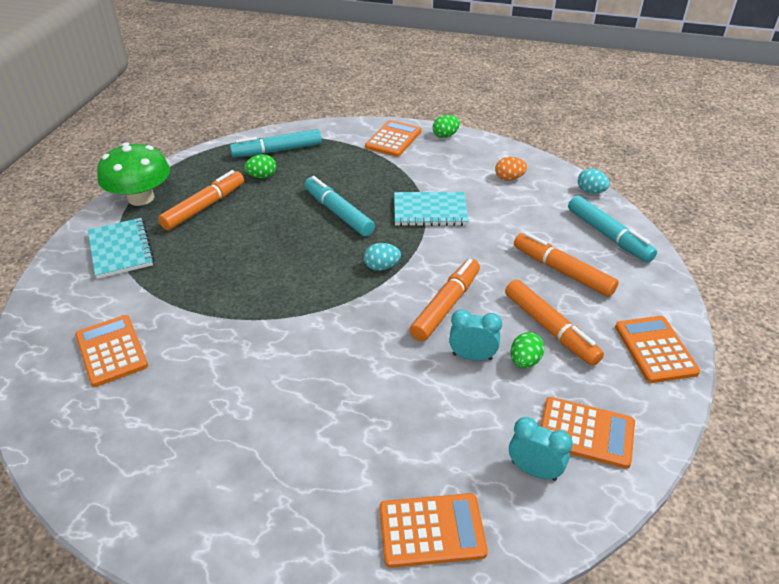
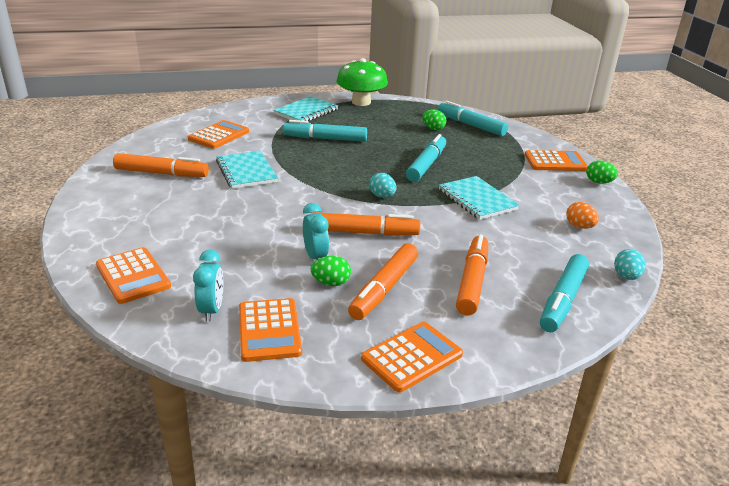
camera: 60 degrees right, 10 degrees down
(204, 207) = (375, 121): orange marker -> orange marker (161, 173)
(213, 260) = (325, 139): none -> turquoise marker
(242, 354) = (246, 172): none -> turquoise notebook

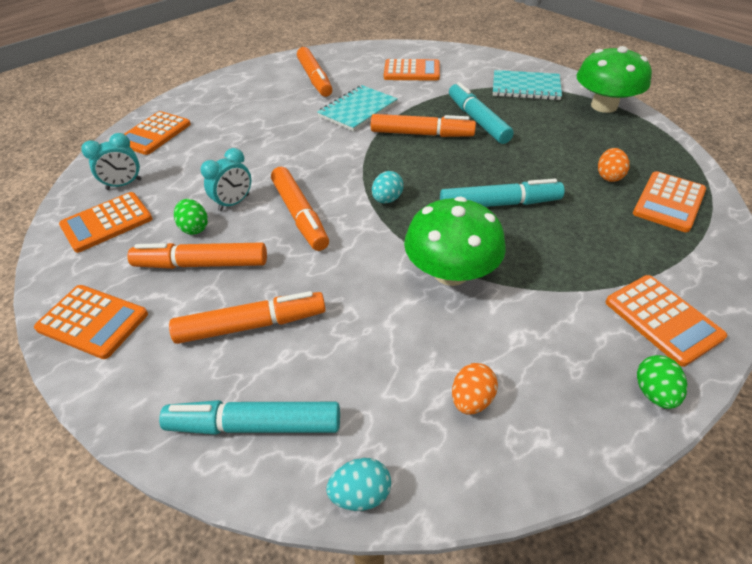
camera: 65 degrees right, 15 degrees up
(316, 161) = (421, 134): none -> orange marker
(433, 129) = (608, 176): green egg -> orange egg
(471, 125) = (668, 202): turquoise marker -> orange calculator
(477, 200) = (451, 272): turquoise notebook -> green mushroom

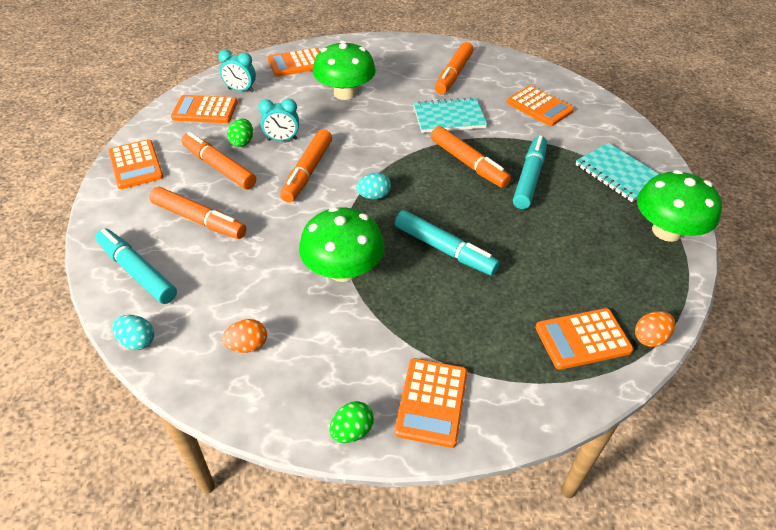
camera: 40 degrees right, 0 degrees up
(240, 135) = (345, 93): none -> green mushroom
(608, 176) = (565, 287): orange egg -> orange egg (650, 338)

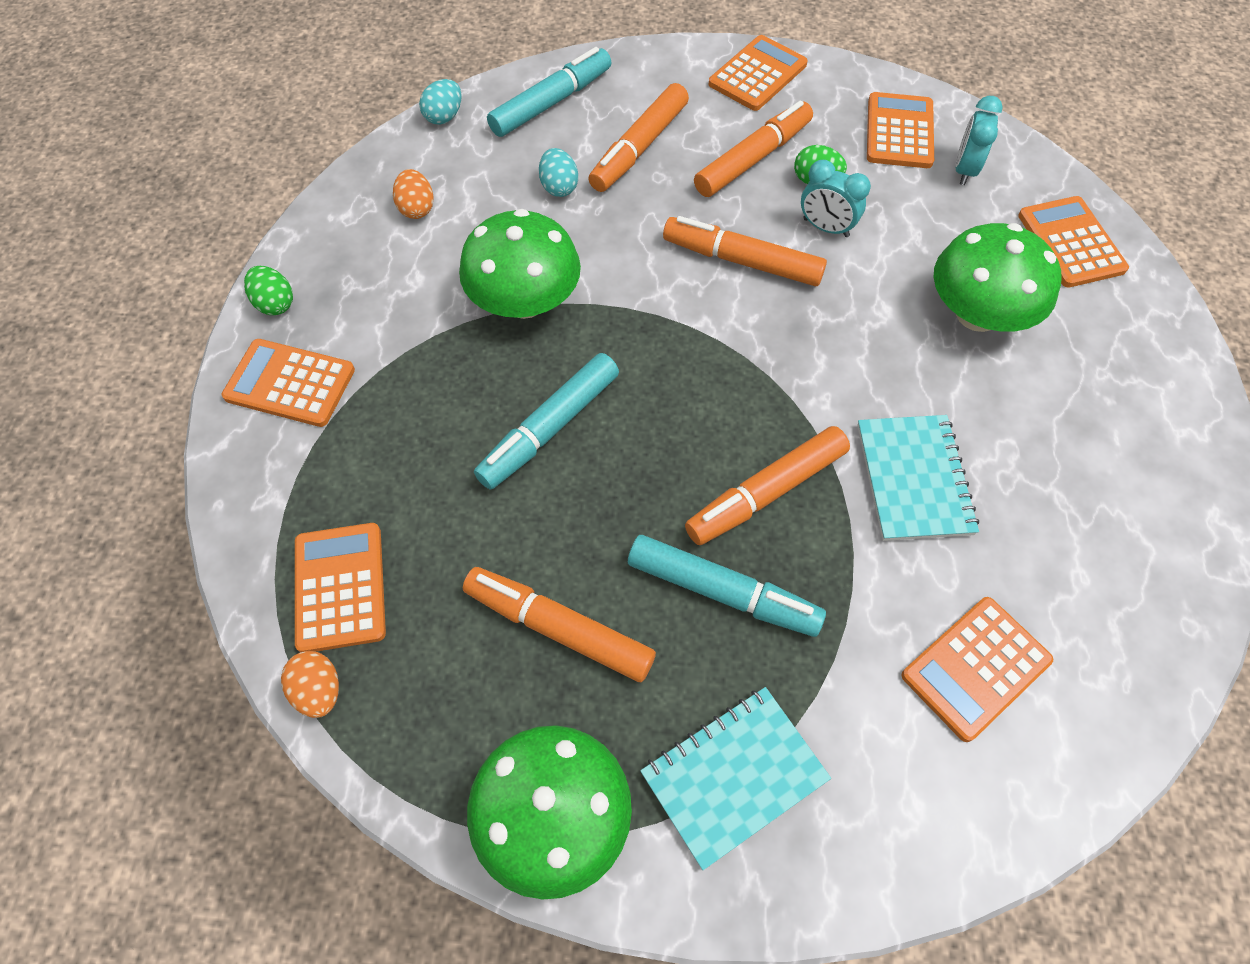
camera: 95 degrees right, 15 degrees up
(135, 165) = (758, 74): orange calculator -> orange calculator turned 150 degrees clockwise
(282, 139) = (826, 228): turquoise clock -> turquoise clock turned 60 degrees counterclockwise
(374, 196) = (680, 344): turquoise egg -> turquoise egg (559, 187)
(453, 74) = (1083, 509): orange marker -> orange marker (559, 628)

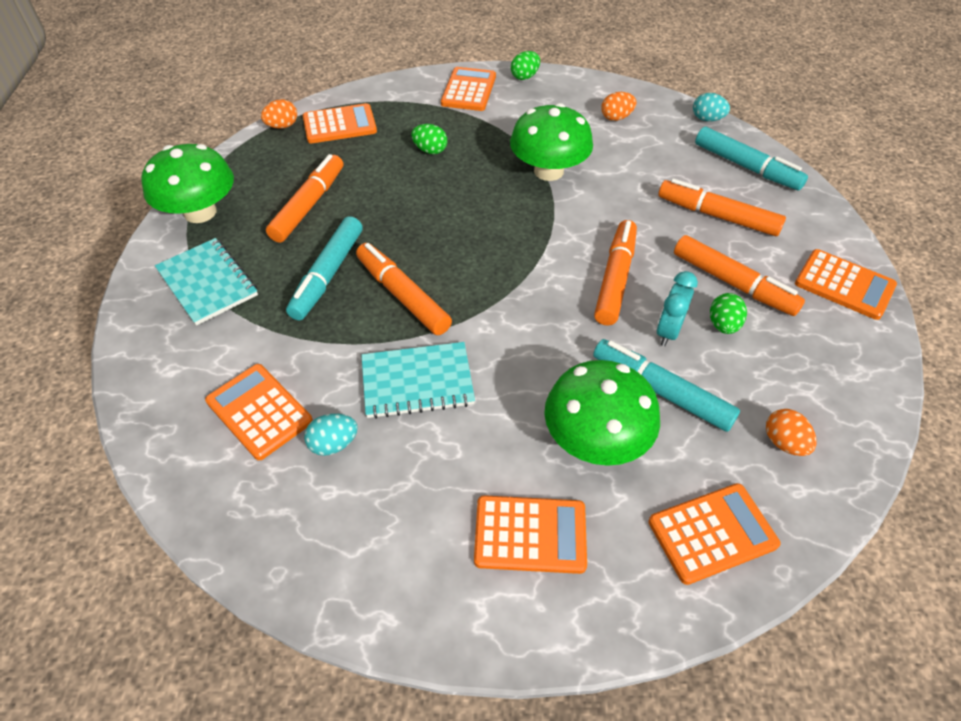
camera: 85 degrees right, 10 degrees down
(446, 447) = (430, 150): none -> green egg
(549, 428) = (447, 190): turquoise marker -> turquoise marker (661, 391)
(559, 187) = (659, 178): turquoise egg -> turquoise egg (334, 444)
(899, 132) = (816, 390): orange calculator -> orange calculator (530, 535)
(964, 170) = (784, 443): turquoise clock -> orange egg

